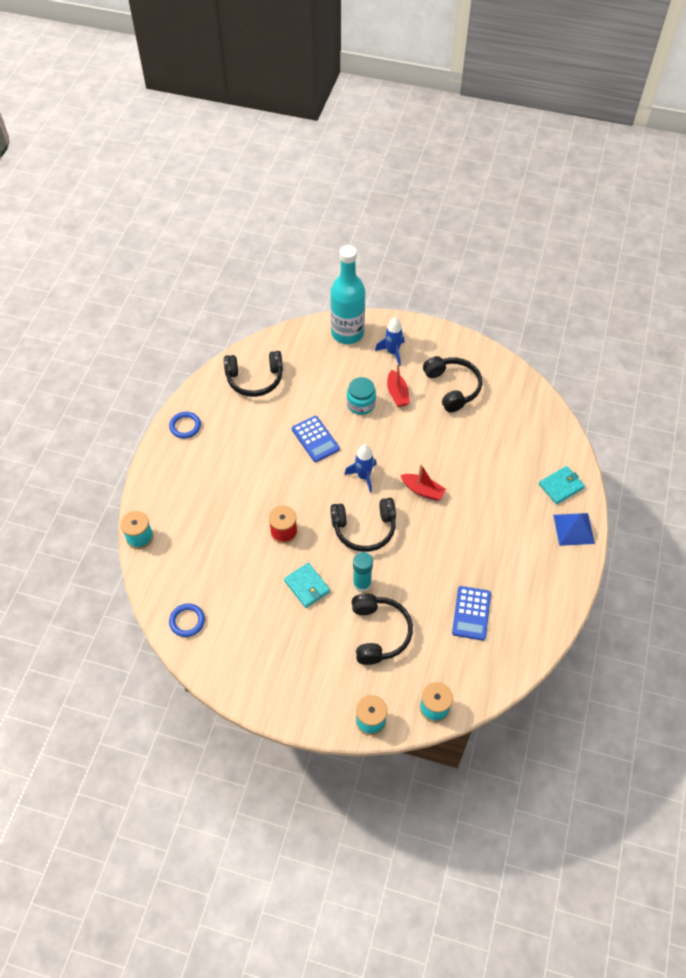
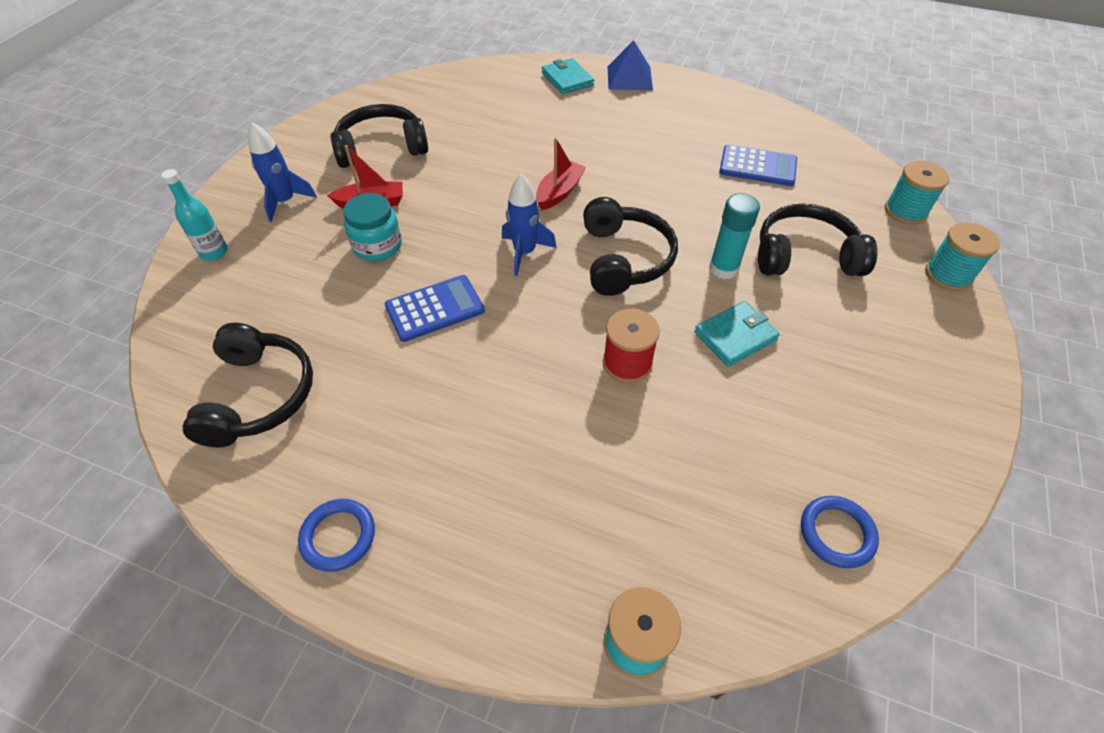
camera: 85 degrees left, 5 degrees down
(347, 333) = (214, 252): turquoise bottle -> turquoise bottle, size x0.46

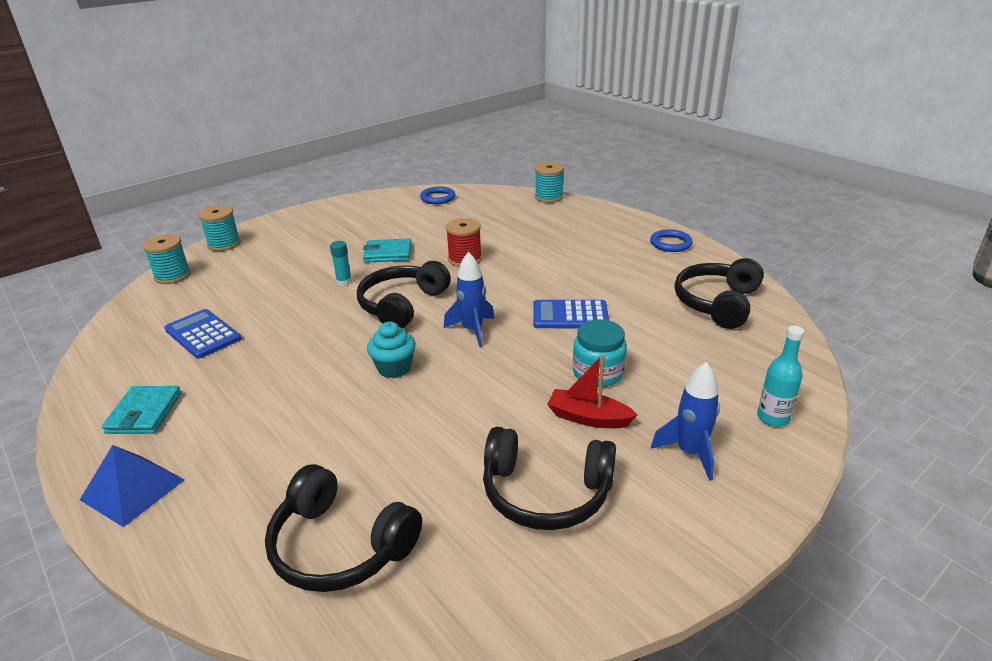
camera: 150 degrees left, 20 degrees down
(559, 192) = (394, 368): red boat -> turquoise cupcake
(567, 79) = (206, 522): turquoise wallet -> turquoise wallet (144, 413)
(723, 268) = (344, 282): turquoise glue stick -> turquoise glue stick, size x0.64
(805, 256) = (283, 273): black headphones -> black headphones (340, 546)

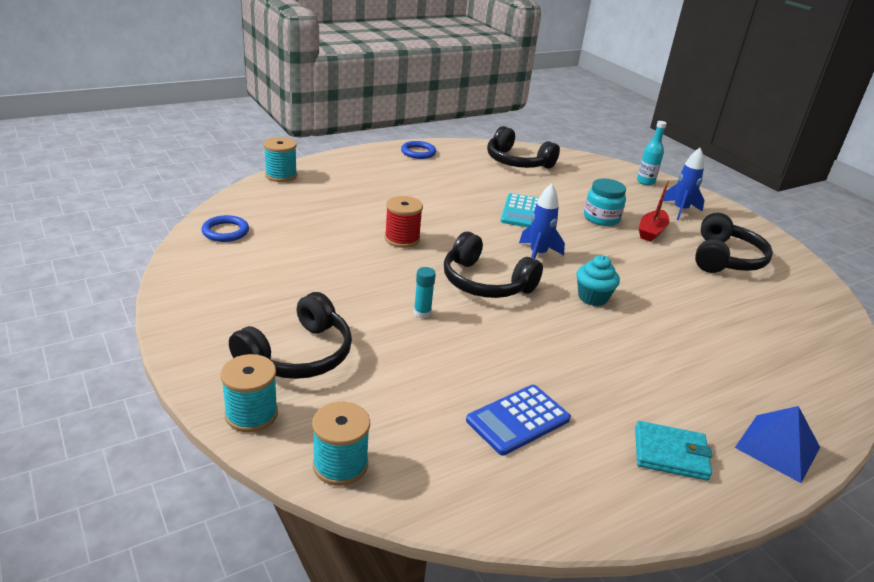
camera: 85 degrees left, 0 degrees up
(340, 546) = (795, 337): black headphones -> black headphones (298, 355)
(388, 253) = (364, 279): turquoise wallet -> none
(570, 315) = (522, 212): blue calculator -> turquoise calculator

